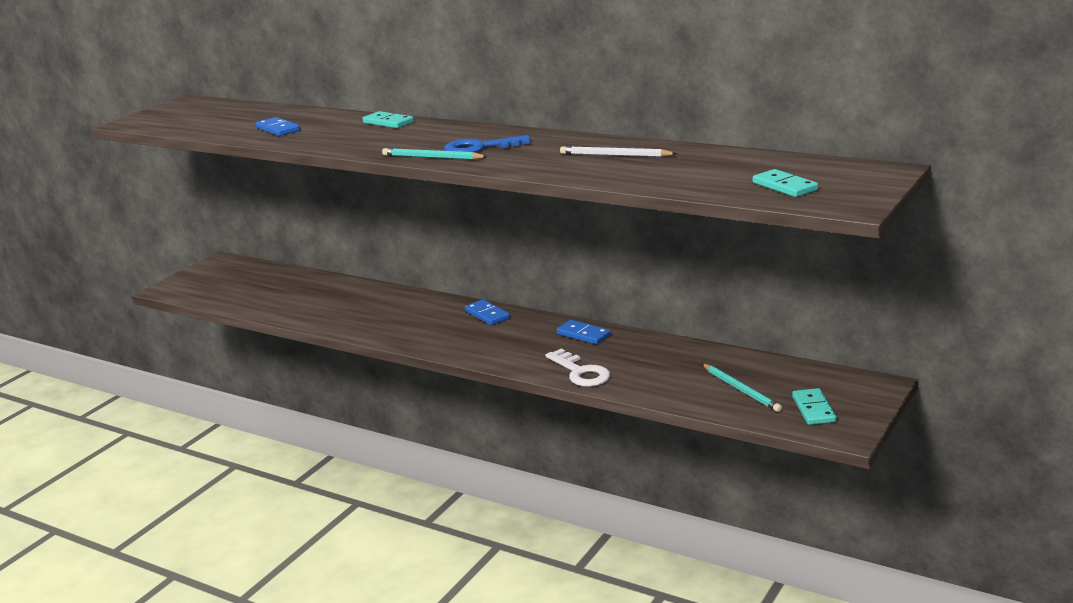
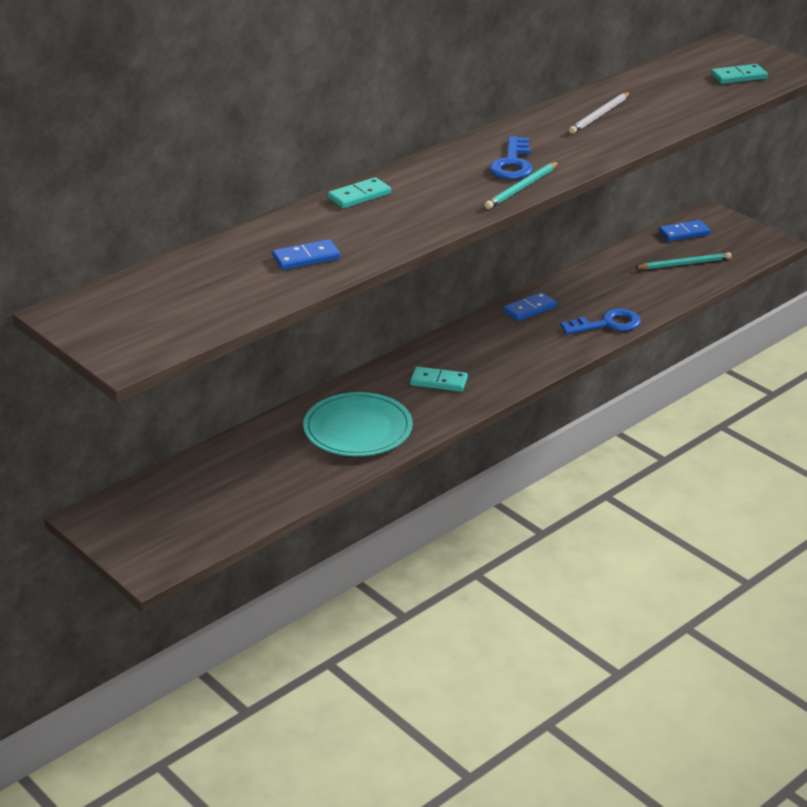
camera: 75 degrees left, 10 degrees up
(352, 310) = (358, 429): none -> turquoise plate
(487, 315) = (442, 350): blue domino -> blue domino (684, 233)
(580, 372) = (607, 324): white key -> blue key
(814, 409) = (733, 245): turquoise domino -> turquoise domino (438, 381)

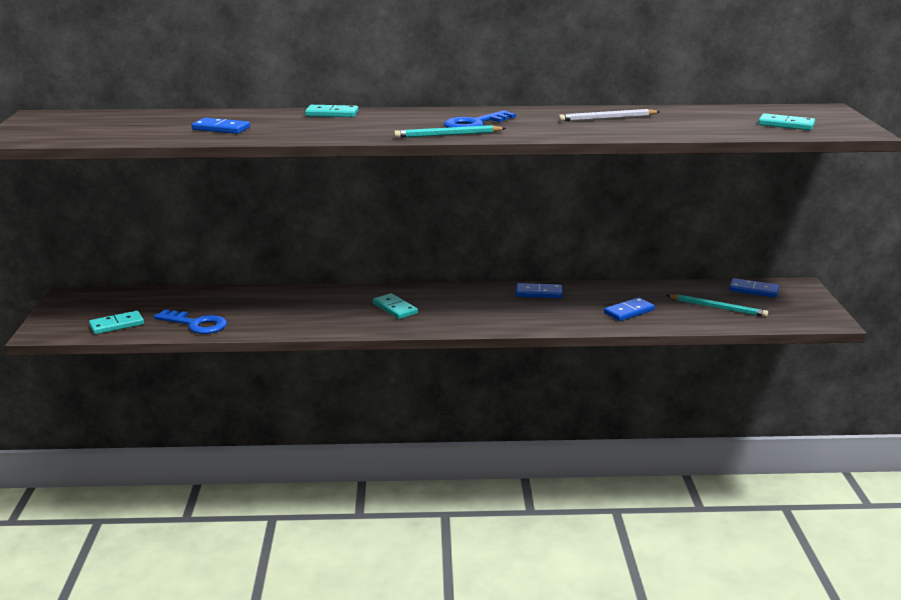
camera: 40 degrees right, 10 degrees down
(213, 524) = (117, 325): none -> turquoise domino
(358, 429) = (293, 313): turquoise plate -> none
(607, 324) = (581, 321): blue key -> blue key (196, 324)
(627, 298) = (629, 312): none -> blue domino

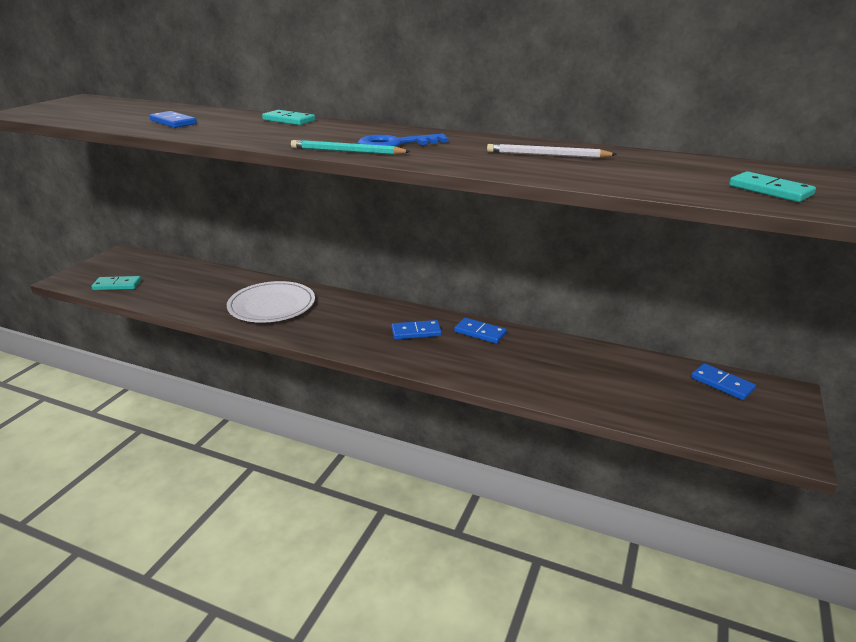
camera: 25 degrees right, 5 degrees up
(196, 324) = (169, 297): blue key -> none
(318, 310) = (272, 305): none -> white plate
(395, 308) = (334, 319): turquoise domino -> none
(629, 312) = (552, 377): blue domino -> blue domino (416, 332)
(717, 307) = (659, 396): turquoise pencil -> none

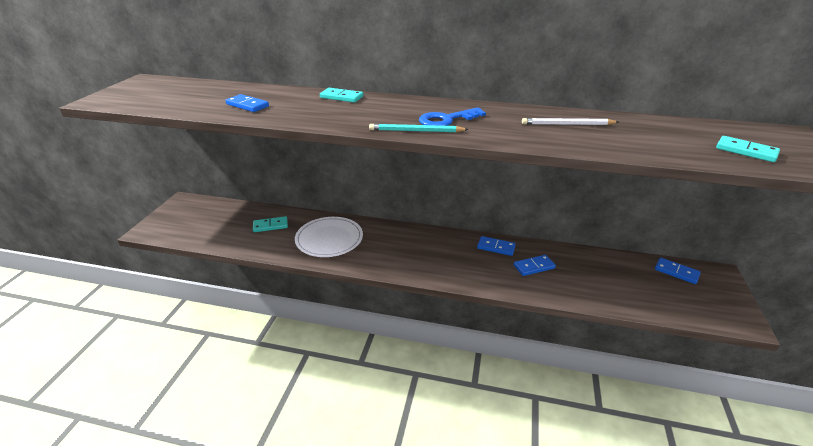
camera: 10 degrees left, 5 degrees up
(117, 285) = (193, 232): turquoise domino -> turquoise domino (270, 226)
(416, 332) = (449, 252): blue domino -> blue domino (534, 267)

